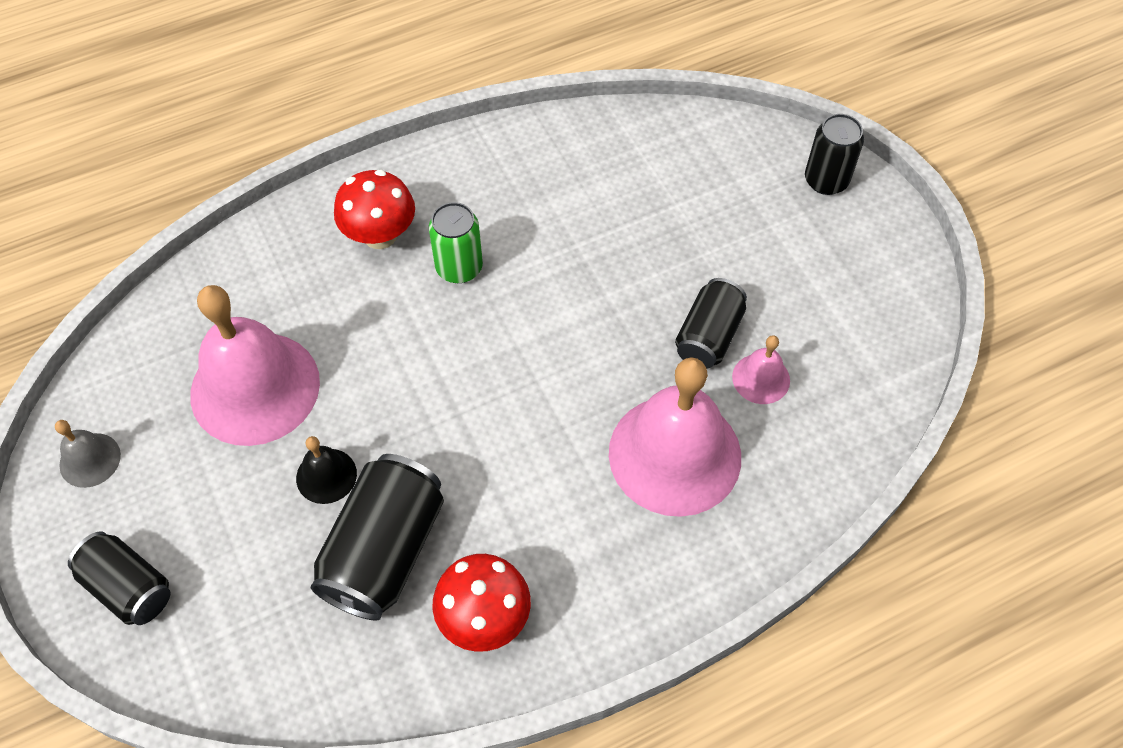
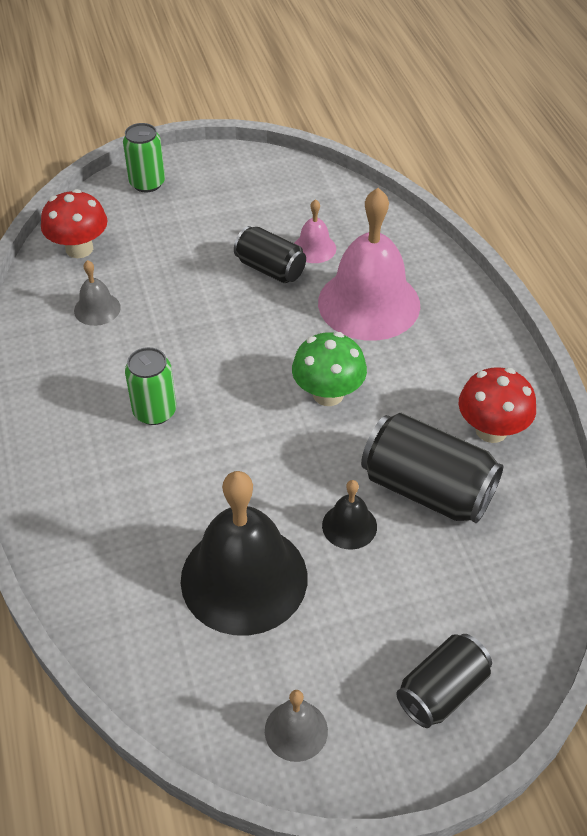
camera: 80 degrees left, 10 degrees down
(255, 388) = (244, 578): pink bell -> black bell
(380, 235) = (96, 466): red mushroom -> red mushroom (79, 249)
(512, 429) = (328, 394): none -> green mushroom
(598, 183) = (97, 309): none -> grey bell
(826, 180) = (147, 183): black can -> green can

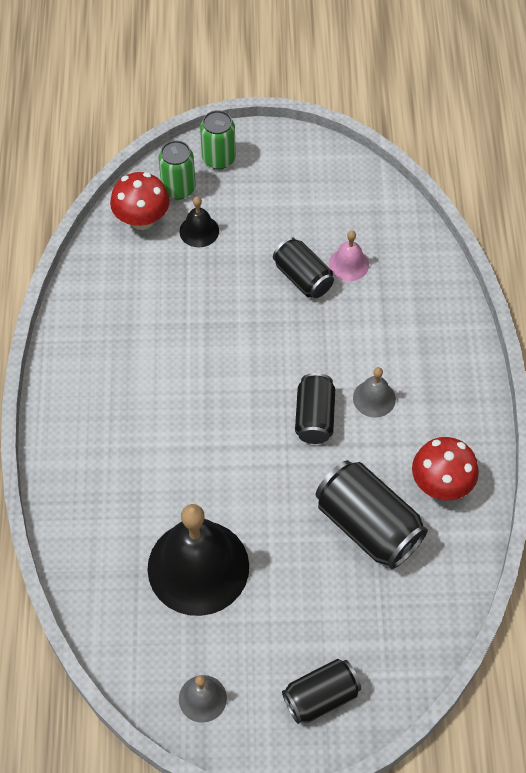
camera: 15 degrees right, 10 degrees up
(97, 309) = (143, 287): grey bell -> grey bell (374, 398)
(154, 411) = (166, 400): green can -> green can (178, 188)
(328, 394) = (314, 417): green mushroom -> black can
(349, 526) = (294, 543): black bell -> black bell (199, 231)
(369, 303) = (378, 334): pink bell -> none

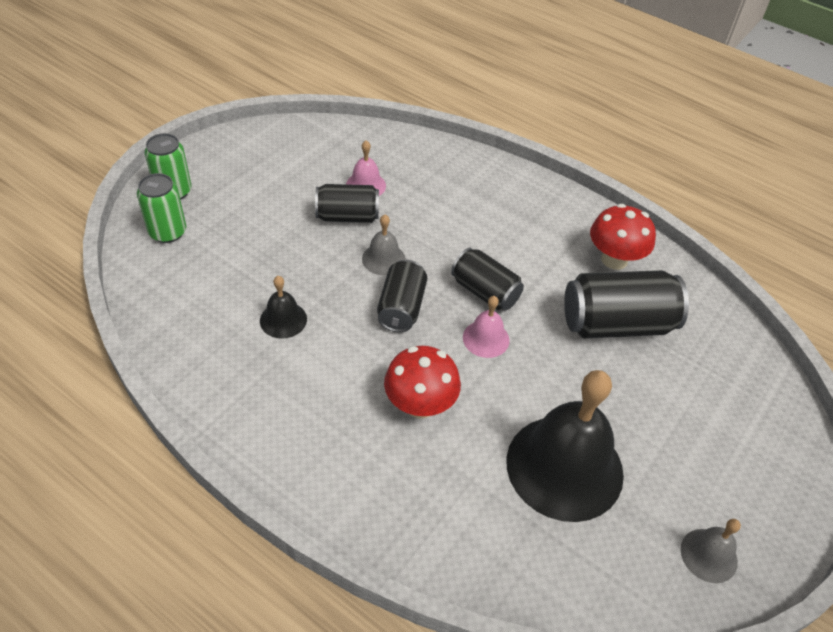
camera: 55 degrees left, 10 degrees down
(142, 219) = (166, 274): red mushroom -> red mushroom (420, 405)
(199, 231) = (226, 246): black bell -> black bell (283, 320)
(268, 447) = (486, 338): none -> pink bell
(321, 697) = (762, 460): black can -> black can (401, 308)
(374, 398) = (502, 247): grey bell -> grey bell (383, 259)

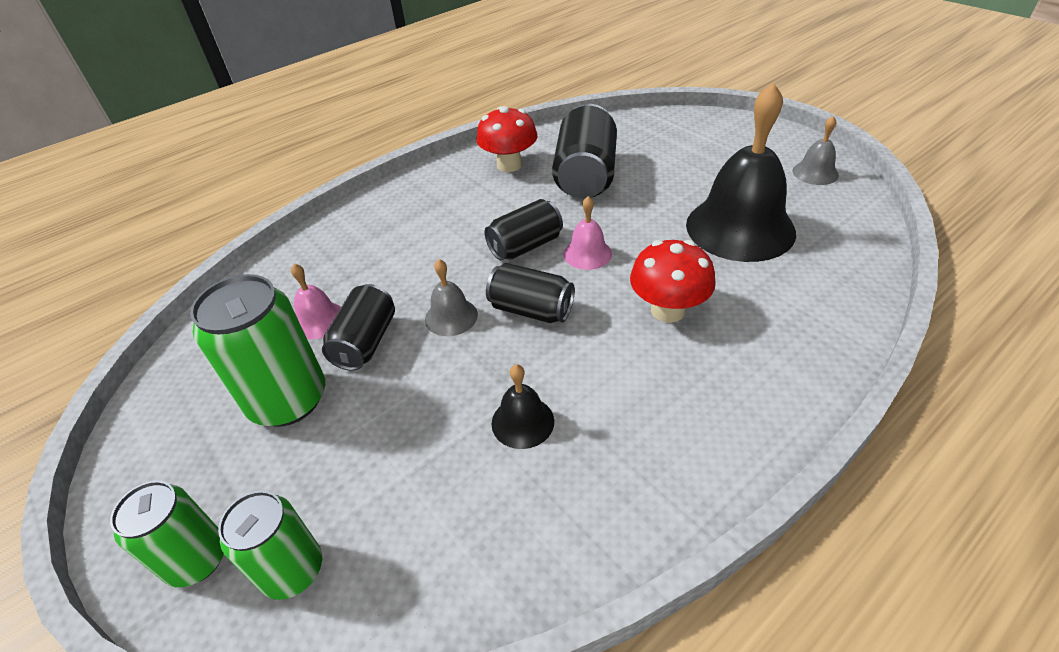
camera: 70 degrees left, 5 degrees down
(289, 192) = (288, 400): none -> green can

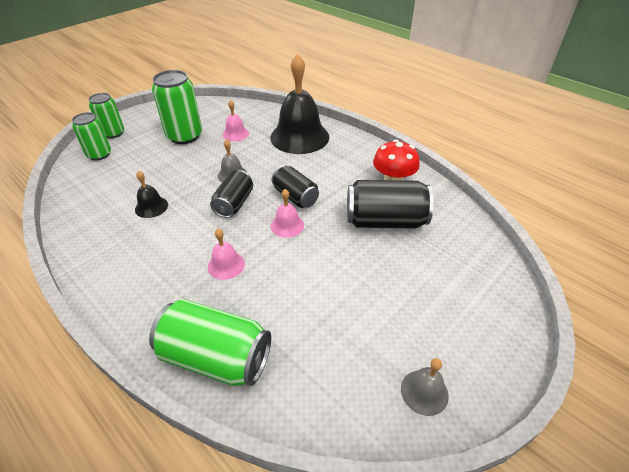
camera: 80 degrees right, 0 degrees up
(365, 342) = (217, 150): black can -> none
(667, 310) = (226, 265): red mushroom -> pink bell
(740, 228) = (321, 315): black bell -> black bell (299, 137)
(822, 309) = (216, 357): none -> green can

